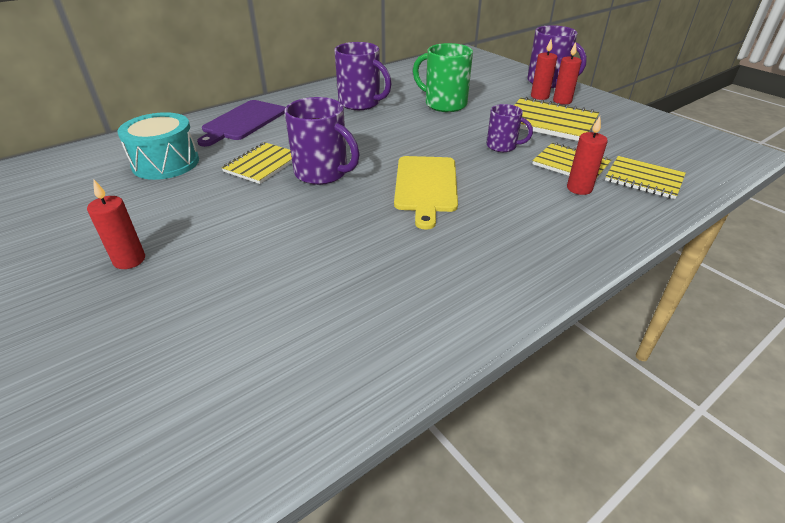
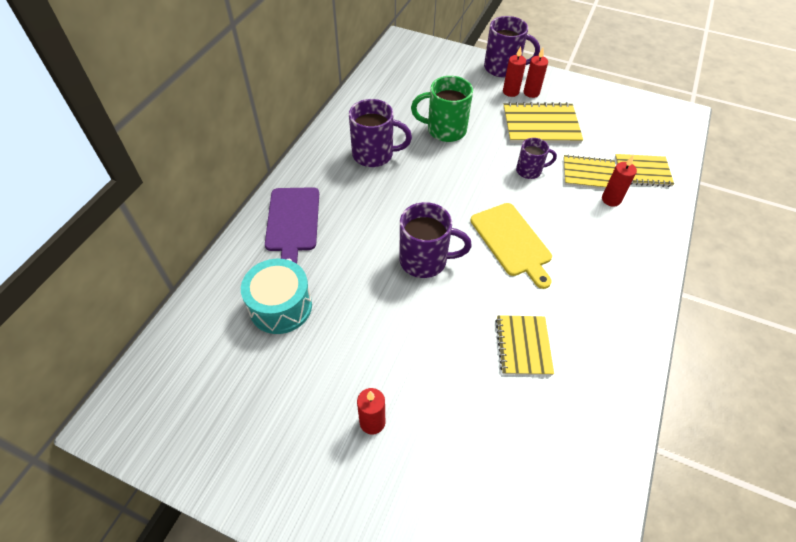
camera: 30 degrees left, 15 degrees up
(262, 164) = (367, 271): yellow notebook -> yellow notebook (523, 346)

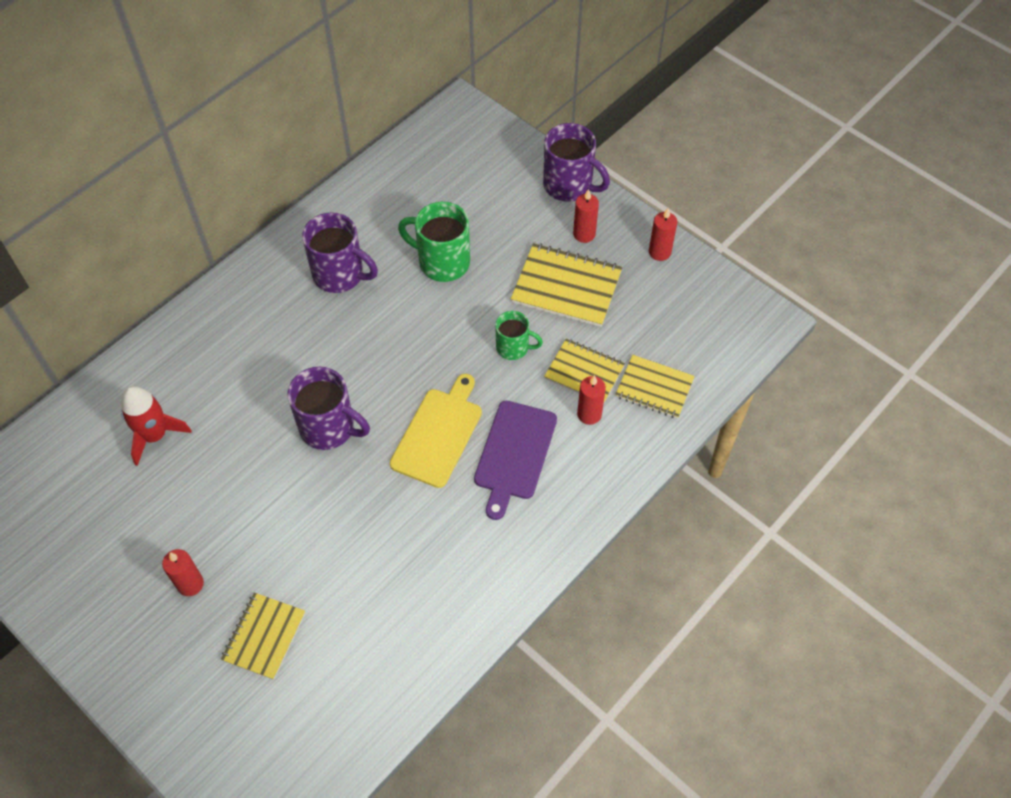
camera: 20 degrees right, 5 degrees up
(280, 306) = (155, 435): turquoise drum -> red rocket
(293, 222) = (209, 339): purple cutting board -> purple cutting board (514, 454)
(510, 92) = (557, 226): red candle -> red candle (659, 252)
(512, 241) = (438, 434): yellow cutting board -> yellow cutting board turned 150 degrees counterclockwise
(523, 346) = (381, 556): yellow notebook -> yellow notebook (264, 636)
(529, 171) = (513, 348): purple mug -> green mug

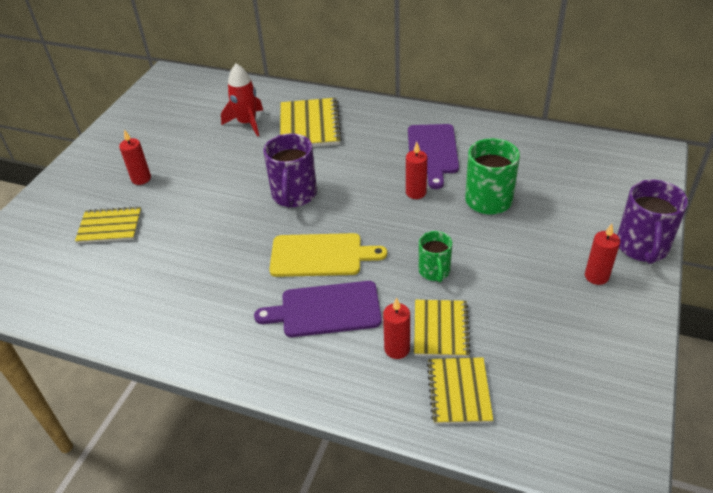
camera: 70 degrees right, 15 degrees down
(340, 275) = (432, 152): purple mug -> purple cutting board
(566, 287) = (526, 284): yellow notebook -> yellow notebook (310, 125)
(659, 252) = (627, 341): red candle -> red candle (416, 192)

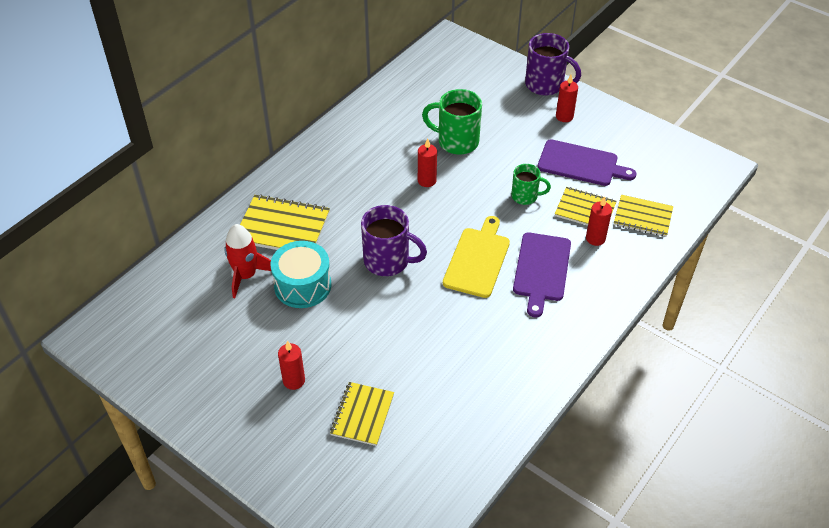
camera: 75 degrees left, 5 degrees up
(246, 154) = (302, 285): none -> turquoise drum
(432, 152) = (376, 155): purple cutting board -> purple cutting board (581, 164)

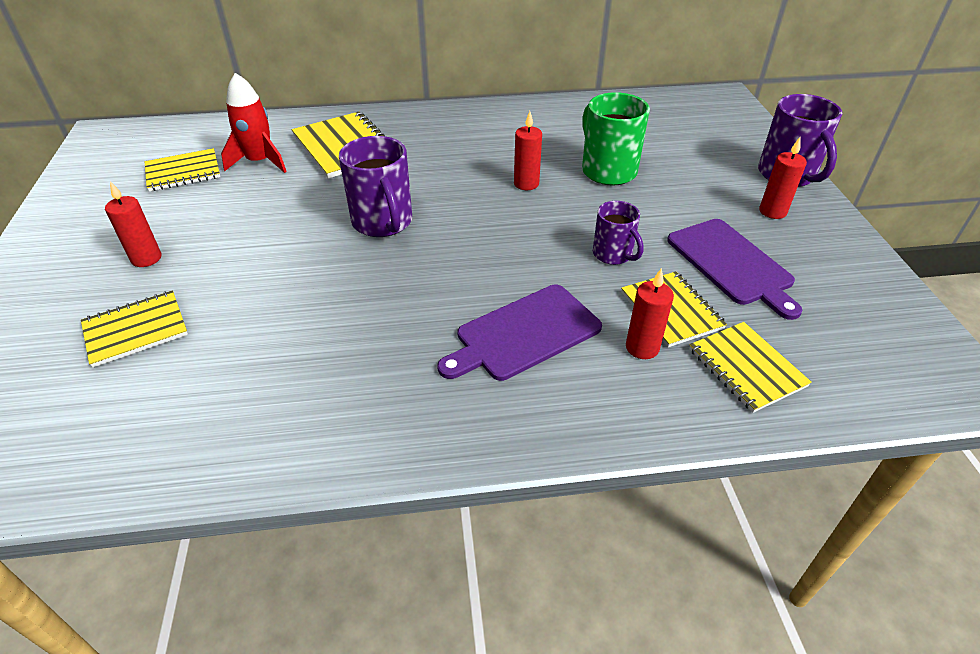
camera: 45 degrees right, 5 degrees down
(208, 318) = (183, 172): none -> yellow notebook
(302, 285) = (284, 195): turquoise drum -> none
(477, 260) = (468, 277): yellow cutting board -> none
(525, 196) = (613, 254): green mug -> purple mug

